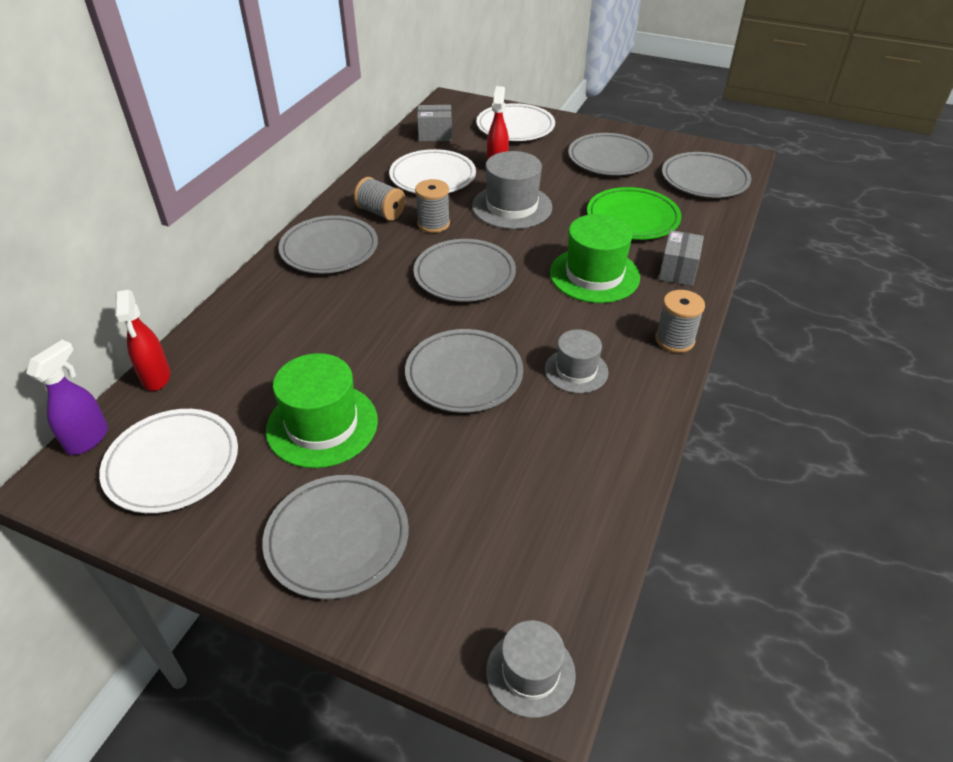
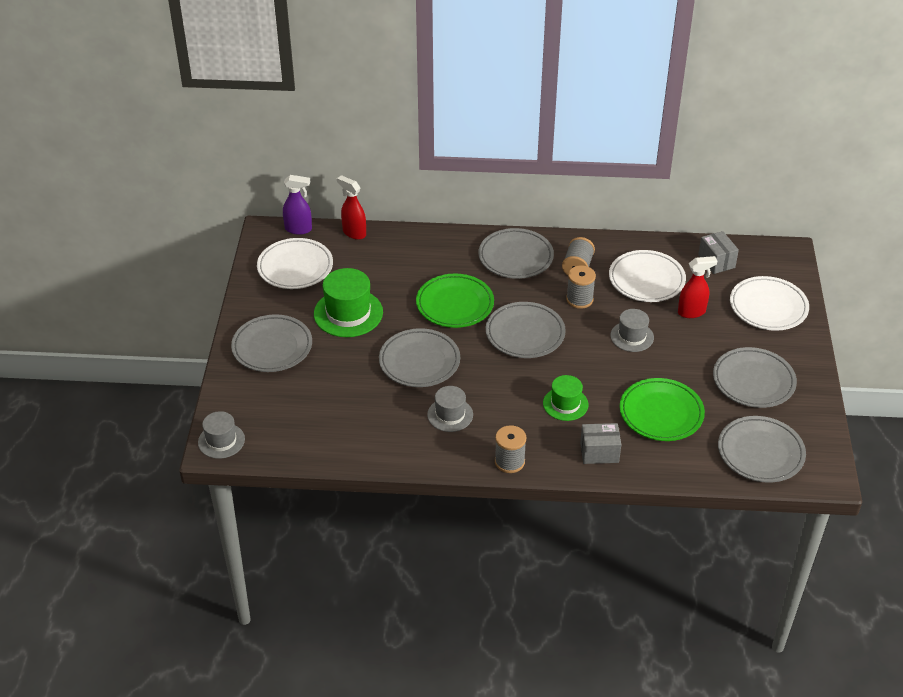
camera: 70 degrees right, 0 degrees up
(156, 378) = (354, 233): red spray bottle -> red spray bottle turned 75 degrees clockwise
(376, 317) = (455, 304): none -> green plate
(512, 206) = (632, 336): grey hat -> grey hat, size x0.62
(594, 275) = (565, 404): green hat -> green hat, size x0.62

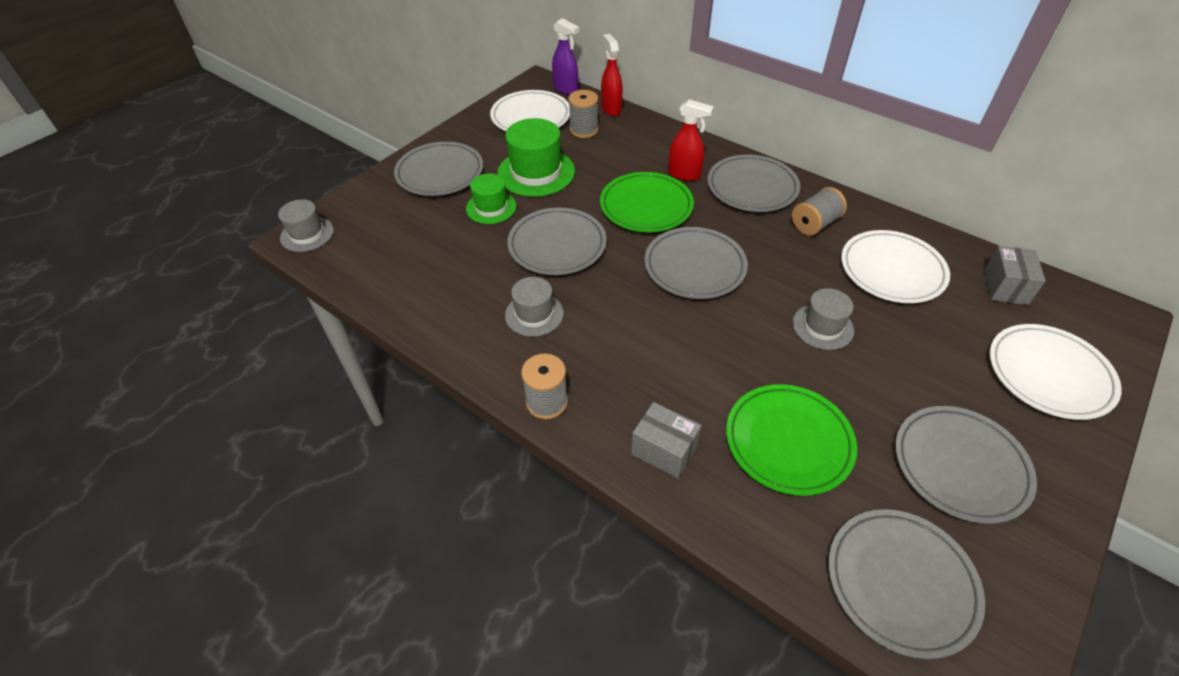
camera: 35 degrees right, 5 degrees up
(565, 404) = (673, 367): green hat -> green hat (491, 207)
(579, 299) = (789, 258): grey spool -> grey spool (584, 130)
(692, 312) = (927, 333): red spray bottle -> red spray bottle (684, 175)

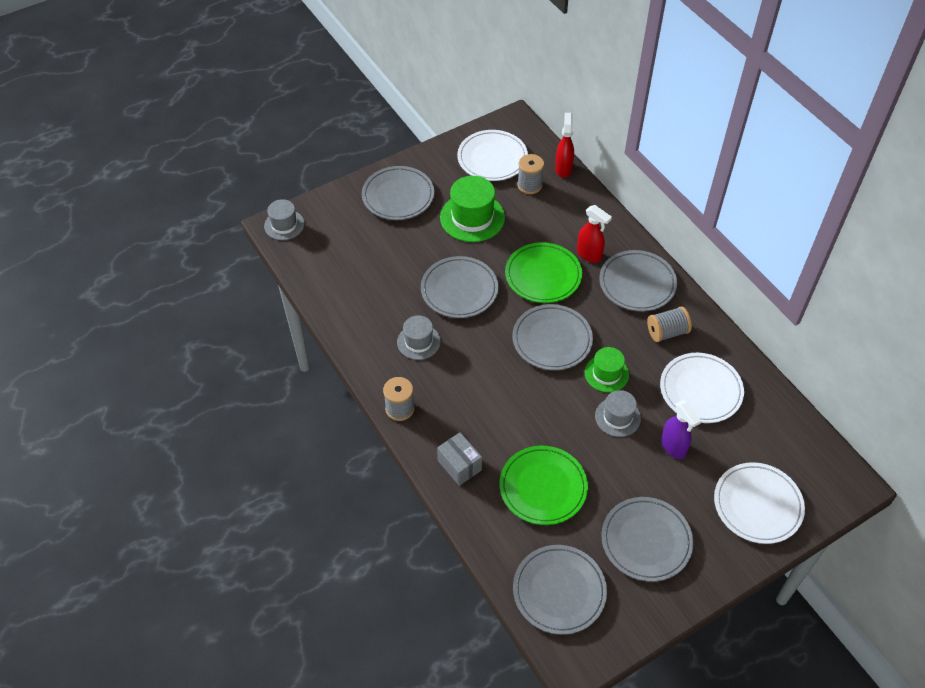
camera: 20 degrees right, 5 degrees up
(491, 207) = (424, 241): green hat -> green hat (606, 373)
(566, 89) = (535, 136): purple spray bottle -> purple spray bottle (673, 447)
(1005, 287) = (779, 431): grey box -> none

